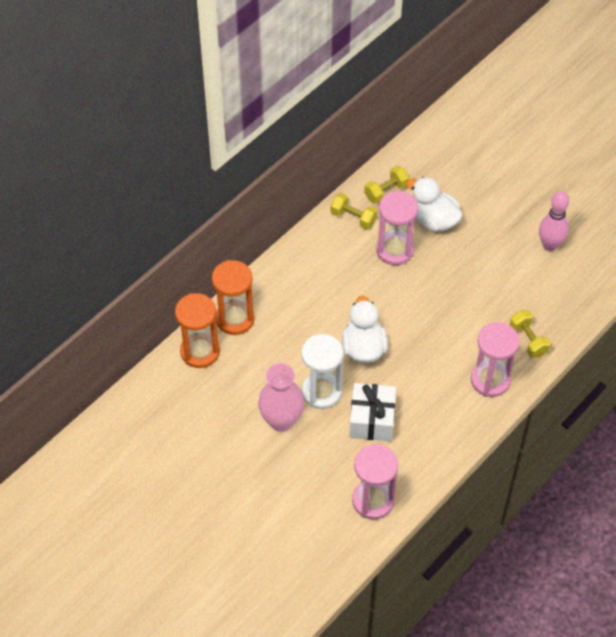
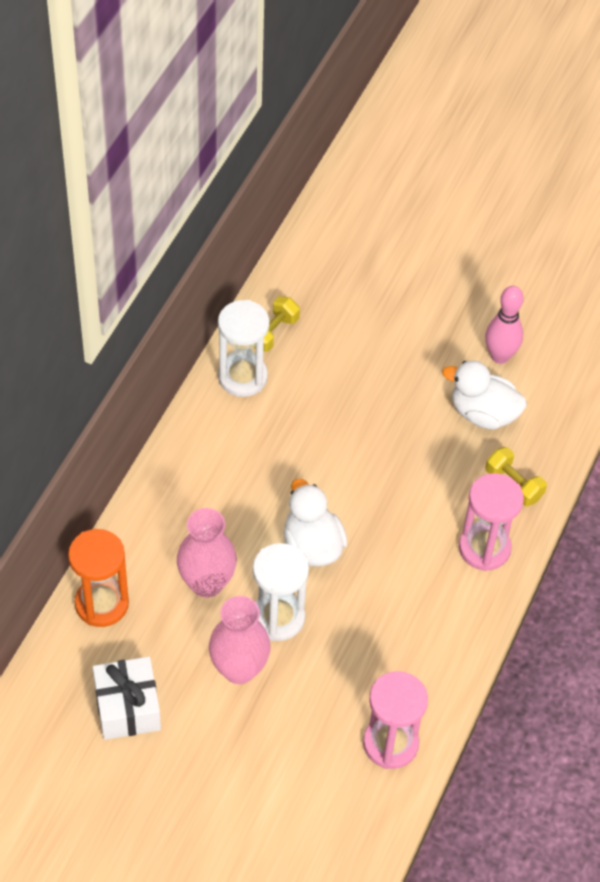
camera: 20 degrees left, 0 degrees up
(235, 319) = (133, 548): orange hourglass -> none
(279, 355) = (207, 583): none -> pink vase
(353, 218) = (242, 377): yellow dumbbell -> white hourglass
(372, 420) = (354, 638): white gift -> white gift (127, 707)
(394, 250) = (309, 408): pink hourglass -> none
(433, 220) = (345, 357): white duck -> white duck (483, 413)

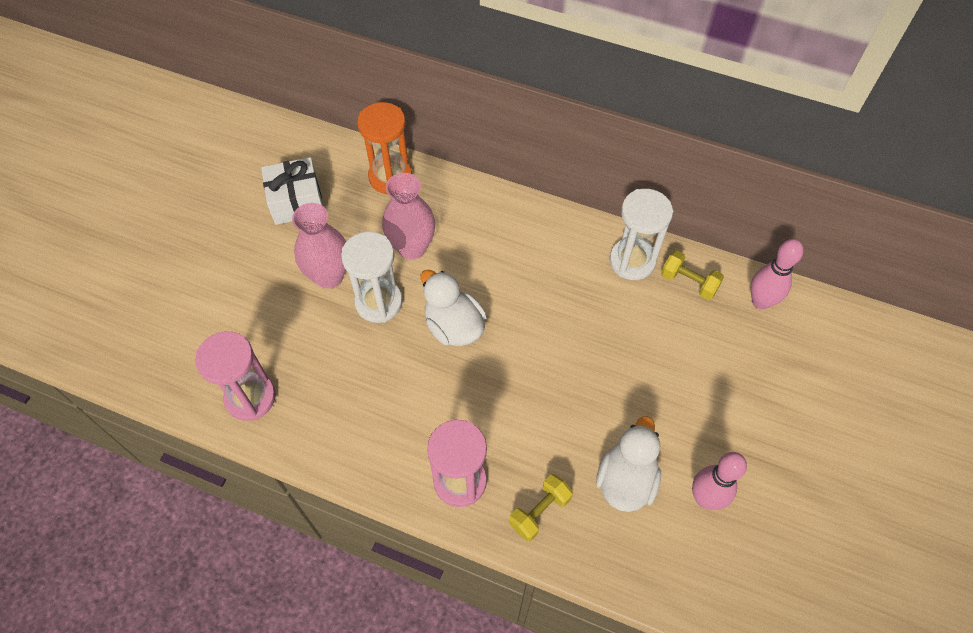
camera: 90 degrees right, 5 degrees up
(299, 278) = (760, 301): none -> pink bowling pin
(312, 546) = (454, 326): white duck -> white duck turned 105 degrees counterclockwise

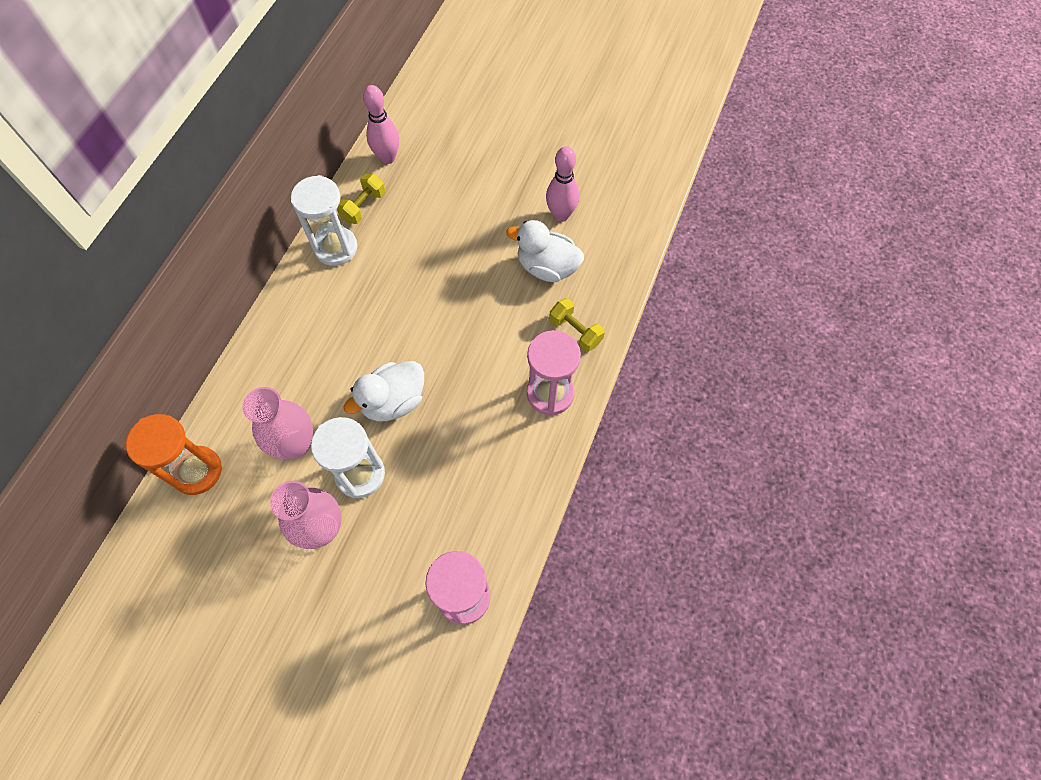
camera: 90 degrees left, 5 degrees up
(296, 201) = (214, 576): white gift -> none

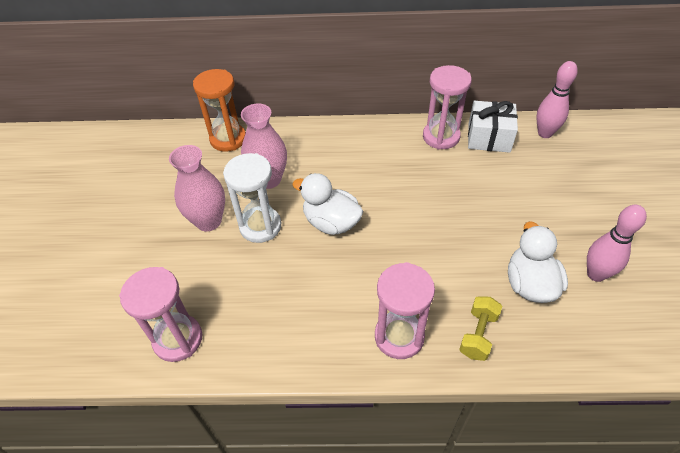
camera: 70 degrees right, 15 degrees down
(336, 248) = (441, 137): white hourglass -> pink hourglass
(363, 206) = (489, 137): yellow dumbbell -> white gift

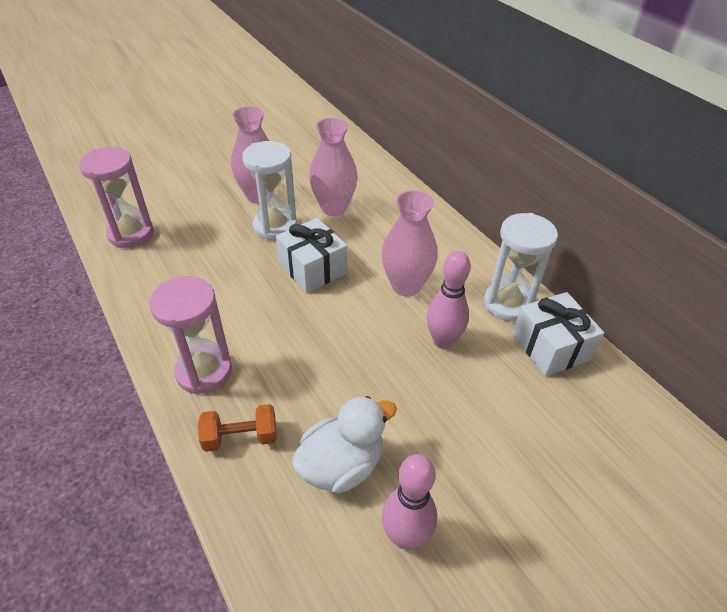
camera: 55 degrees right, 5 degrees down
(228, 139) = (361, 164): orange hourglass -> none
(331, 222) = (312, 268): white duck -> white gift
(389, 178) = (406, 286): none -> pink vase
(441, 137) = (508, 303): pink hourglass -> white hourglass
(478, 334) = (240, 437): yellow dumbbell -> orange dumbbell
(545, 133) = (617, 402): pink bowling pin -> pink bowling pin (443, 341)

